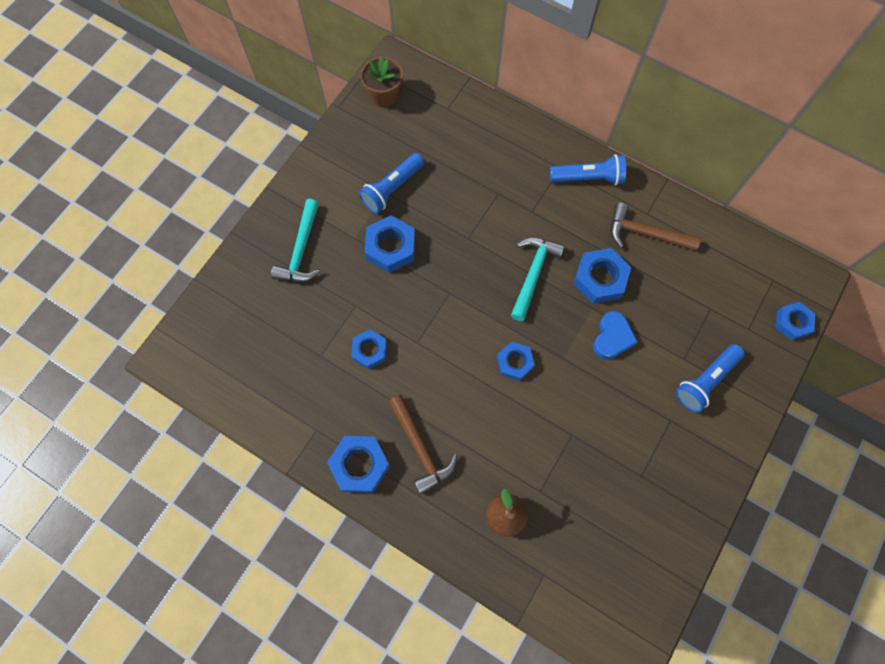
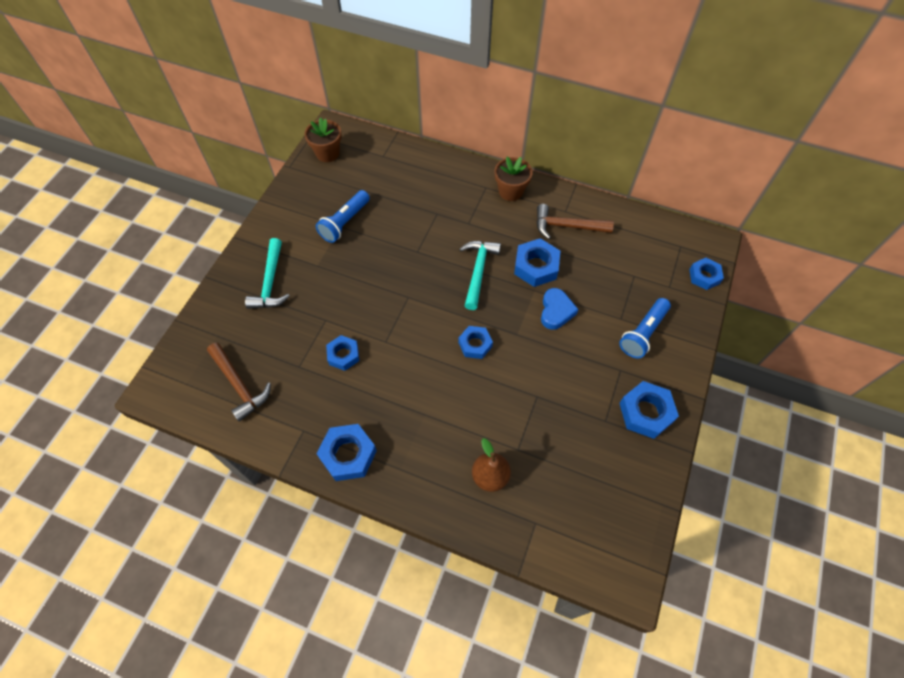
camera: 10 degrees left, 10 degrees down
(391, 247) = (350, 268): blue nut -> blue nut (646, 412)
(421, 448) = (403, 430): brown hammer -> brown hammer (239, 385)
(588, 178) = (510, 191): blue flashlight -> brown flower pot

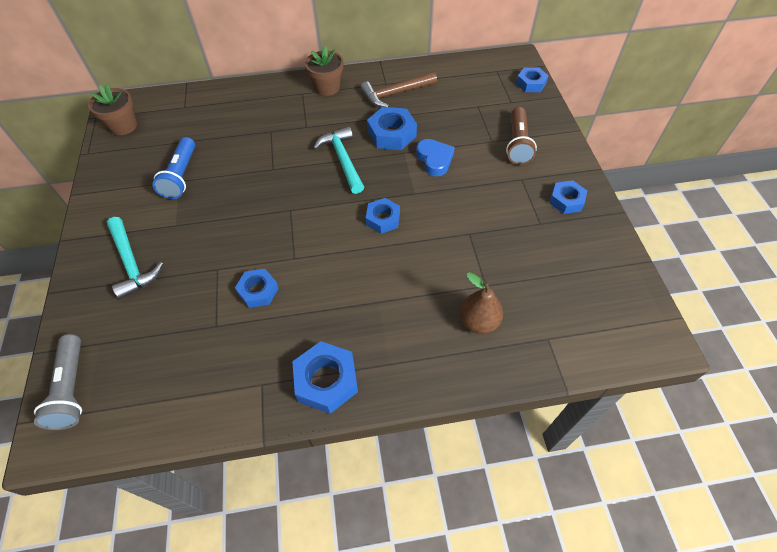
camera: 30 degrees left, 5 degrees down
(185, 360) = (72, 388): none -> grey flashlight
(239, 385) = (157, 379): brown hammer -> none
(643, 333) = (517, 143): blue flashlight -> brown flashlight
(646, 412) = (566, 200): blue nut -> blue nut, size x0.66

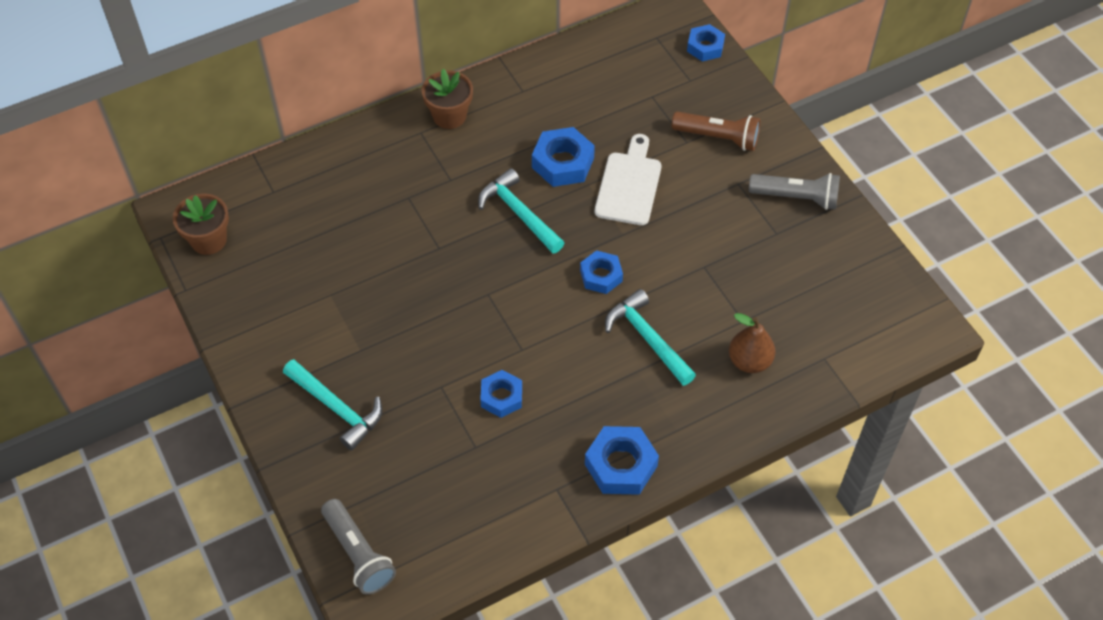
camera: 20 degrees left, 0 degrees up
(181, 176) = (329, 287): blue flashlight -> none
(395, 94) = (542, 103): brown hammer -> none
(398, 277) = (647, 338): none -> turquoise hammer
(434, 160) = (629, 185): blue heart -> white cutting board
(517, 143) = (718, 137): brown flashlight -> brown flashlight turned 60 degrees counterclockwise
(566, 200) = (796, 197): blue nut -> grey flashlight

